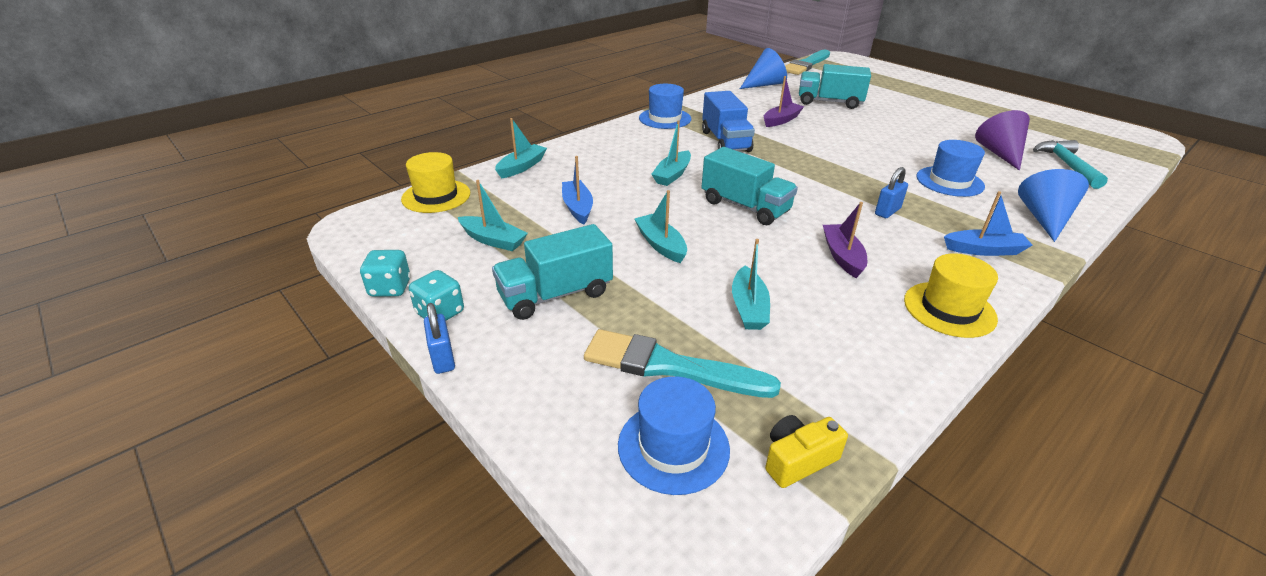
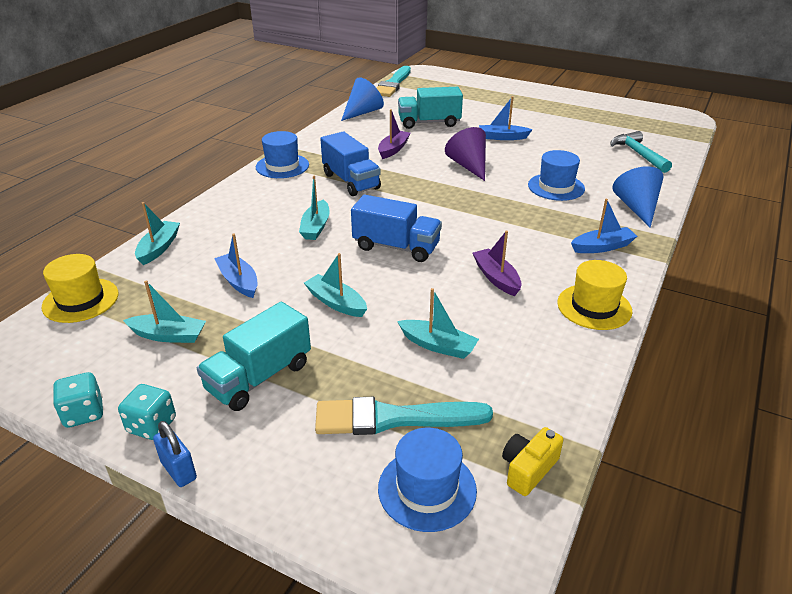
camera: 20 degrees left, 0 degrees up
(745, 207) = (396, 247): turquoise truck -> blue truck
(748, 307) = (438, 345): turquoise boat -> turquoise boat turned 45 degrees counterclockwise
(887, 211) = (517, 226): blue padlock -> none
(905, 126) = (502, 137): none -> blue boat
(999, 153) = (585, 152): purple cone -> purple cone (468, 166)

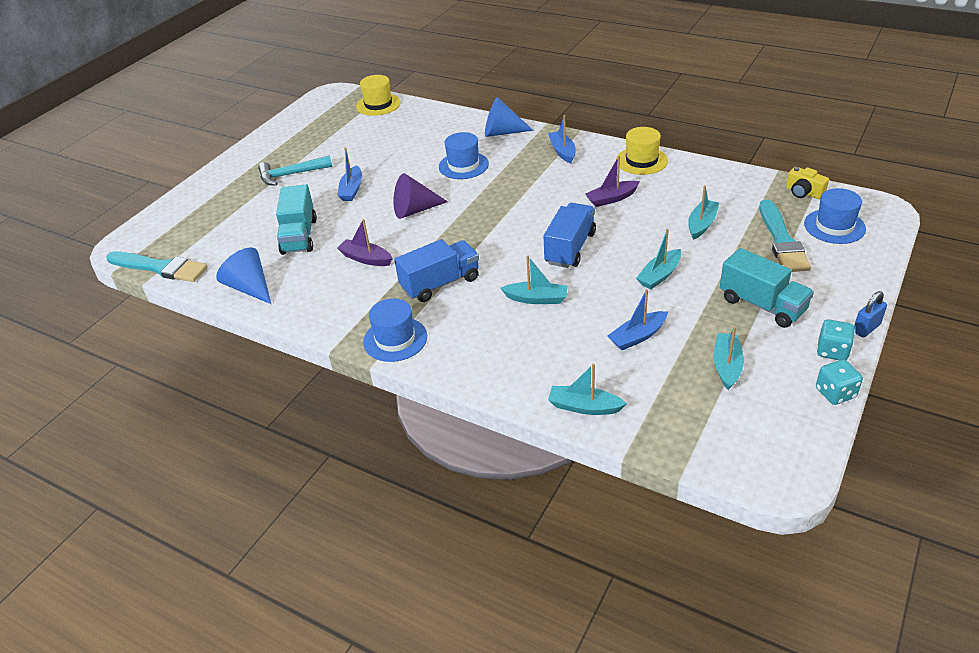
camera: 85 degrees left, 5 degrees up
(80, 300) = (688, 444): yellow hat -> yellow hat (378, 104)
(638, 154) = (405, 123): turquoise hammer -> turquoise hammer (291, 175)

